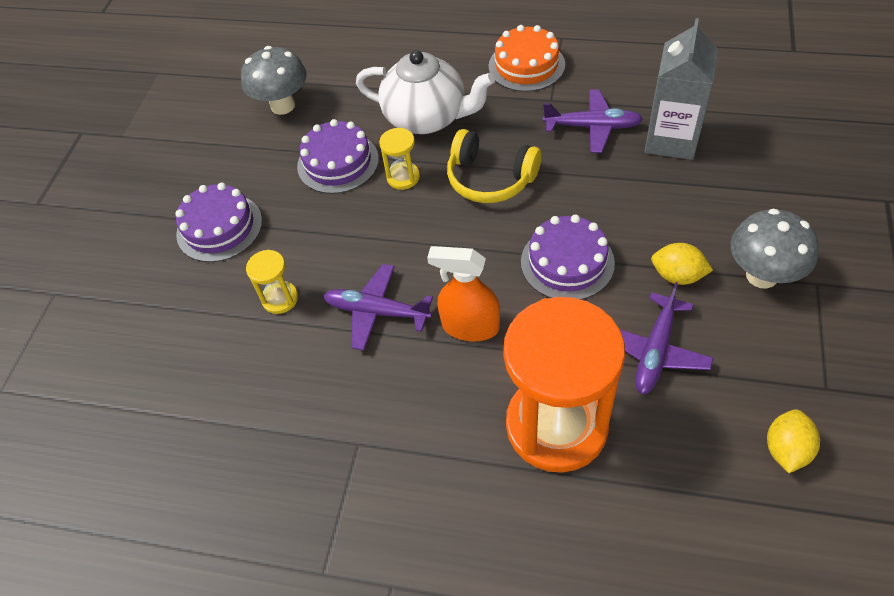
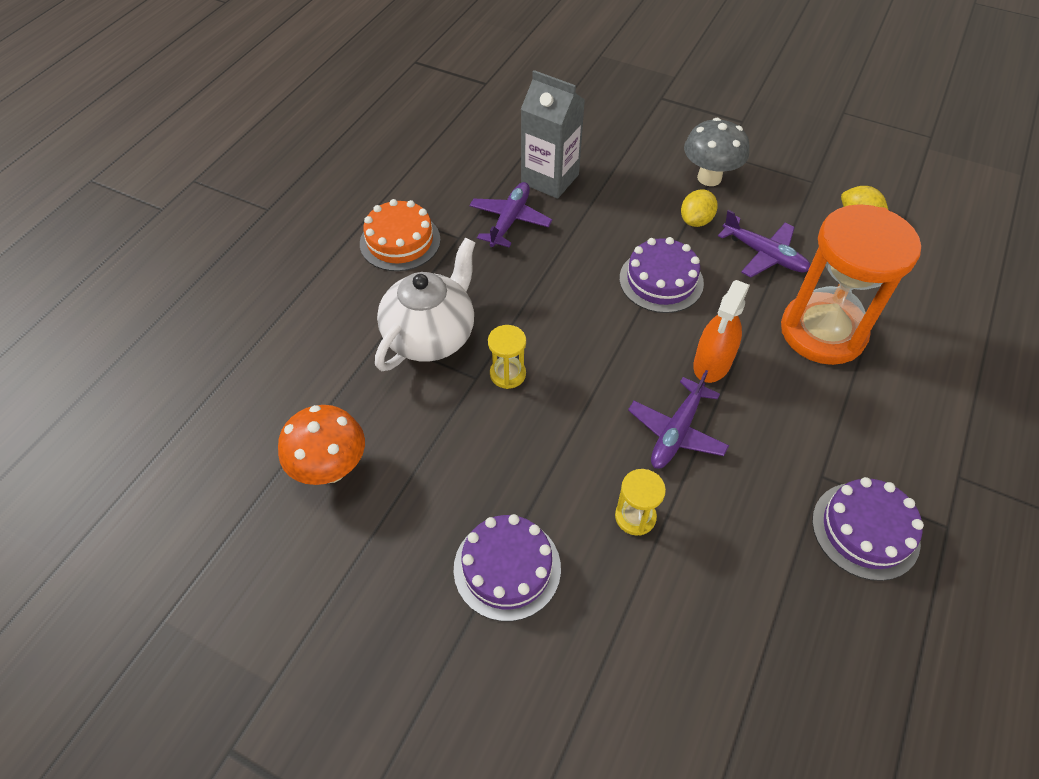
camera: 80 degrees left, 0 degrees up
(283, 106) = (331, 469): grey mushroom -> orange mushroom
(338, 162) = (458, 428): purple cake -> purple cake (865, 530)
(490, 179) = (541, 306): yellow headphones -> none

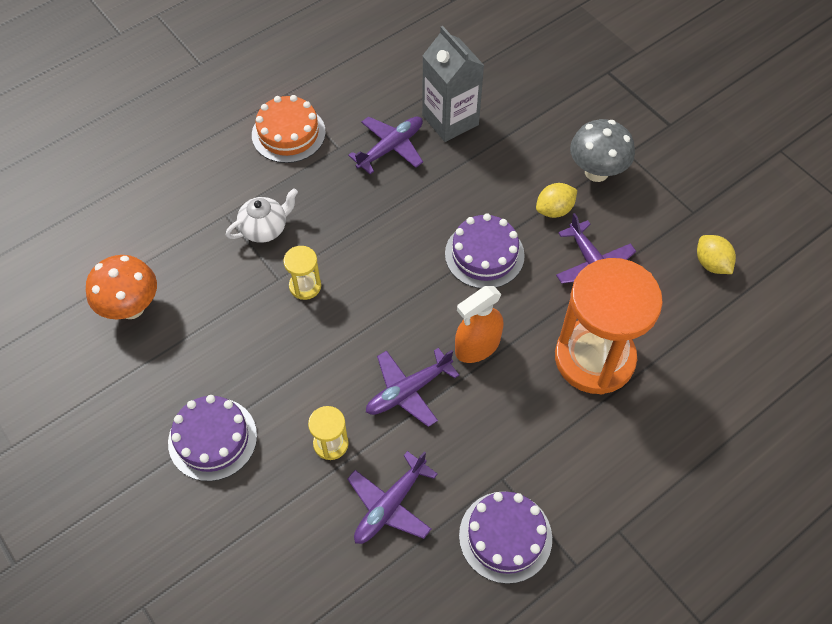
camera: 25 degrees right, 5 degrees up
(431, 335) = (265, 228): white teapot -> white teapot, size x0.58
(736, 551) = (390, 505): none -> purple plane

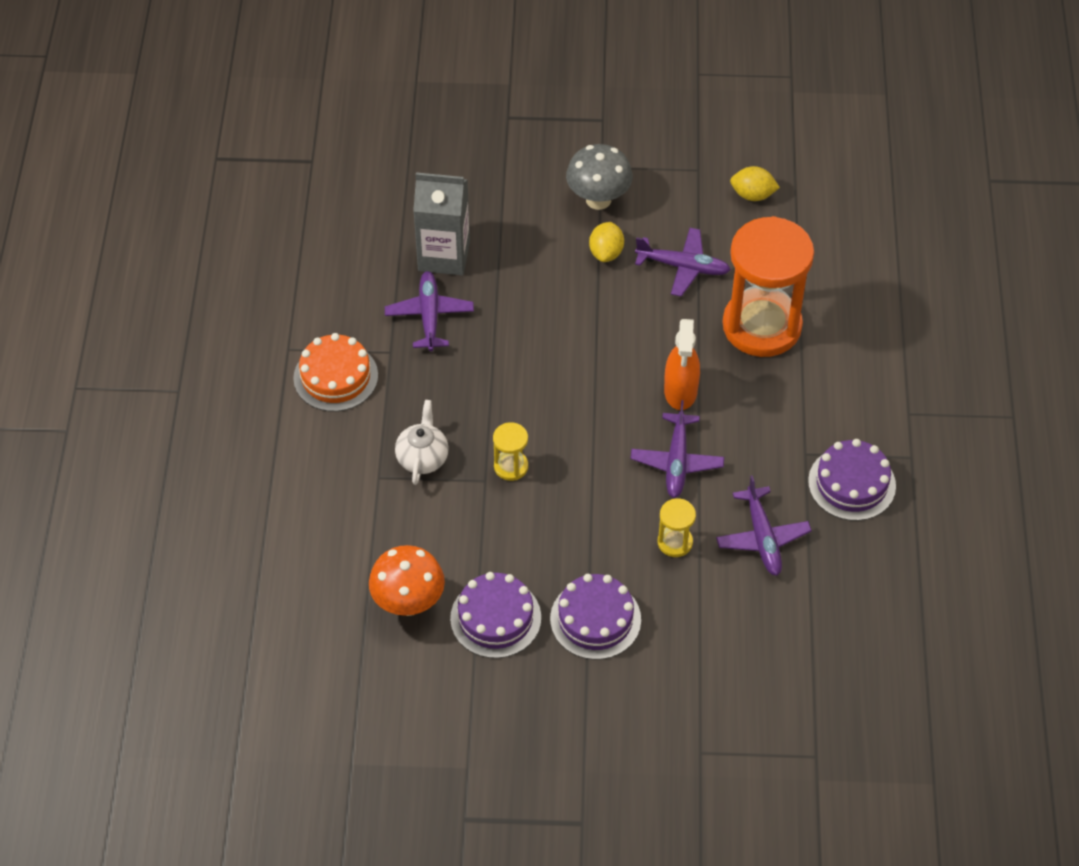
camera: 50 degrees left, 5 degrees down
(484, 254) = (602, 327): purple cake -> purple cake (495, 618)

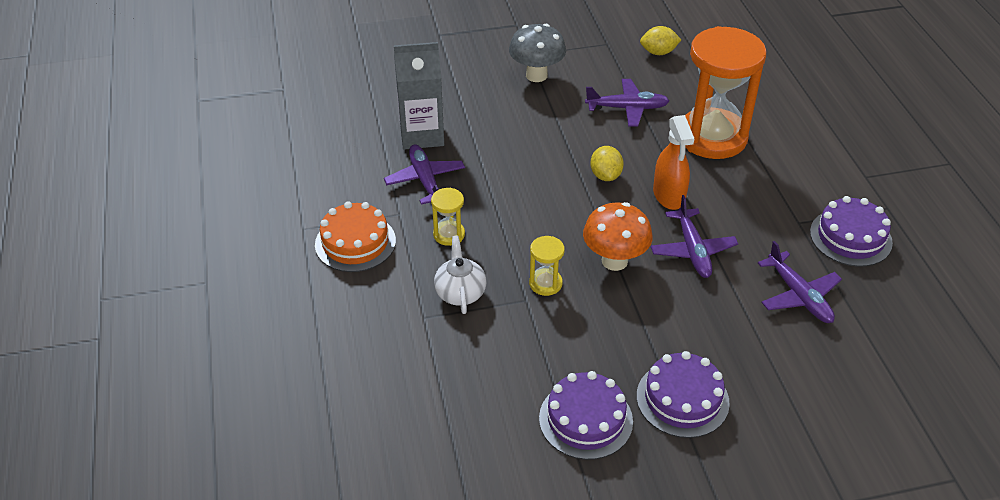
camera: 15 degrees left, 10 degrees down
(408, 603) = (494, 425): orange mushroom -> orange mushroom (614, 261)
(606, 253) = (559, 109): yellow lemon -> yellow lemon (605, 175)
(675, 542) = (723, 316): yellow hourglass -> yellow hourglass (449, 234)

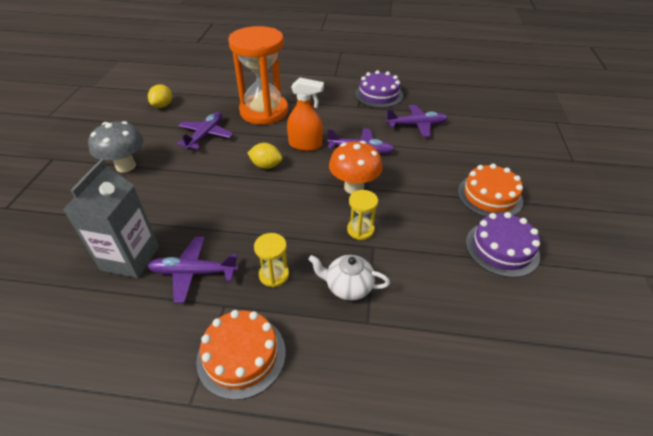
camera: 70 degrees left, 0 degrees up
(682, 399) = (489, 196): purple cake -> orange cake

